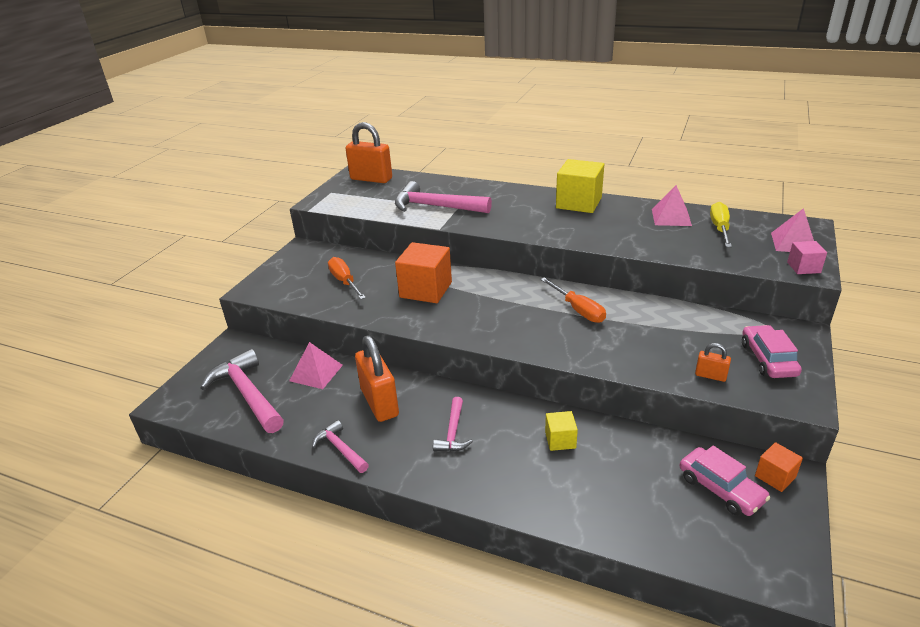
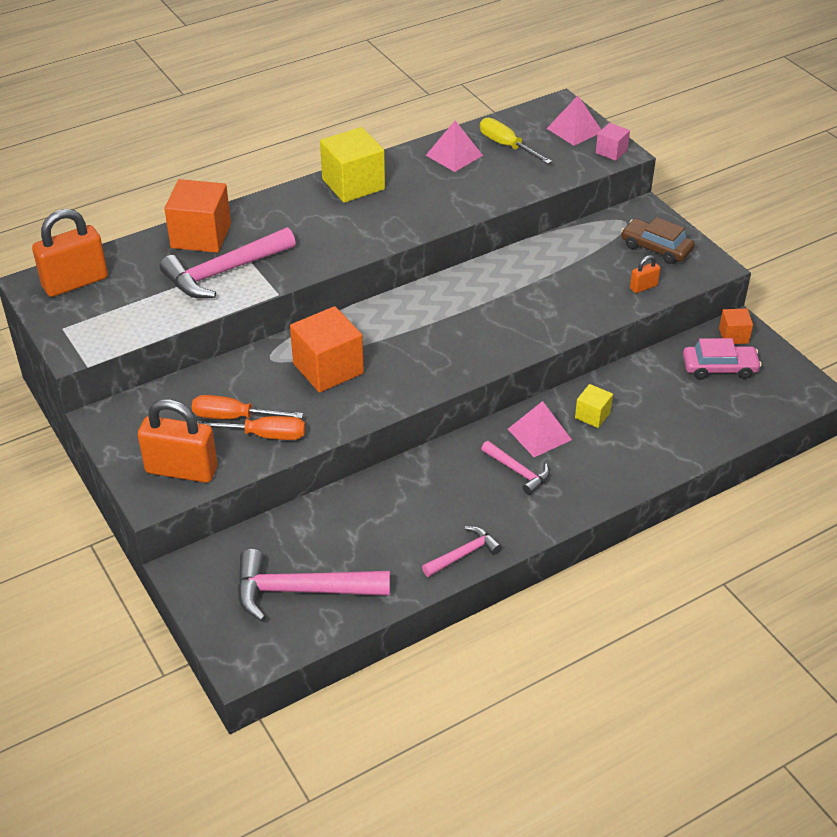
camera: 55 degrees left, 10 degrees up
(316, 373) = (325, 524): pink pyramid -> pink pyramid (539, 434)
(340, 449) = (463, 554): pink hammer -> pink hammer turned 150 degrees clockwise
(379, 403) = (426, 499): orange padlock -> orange padlock (181, 470)
(457, 188) = (201, 236): none -> orange cube
(578, 310) = (482, 297): orange screwdriver -> orange screwdriver (264, 435)
(768, 359) = (656, 248): pink car -> brown car

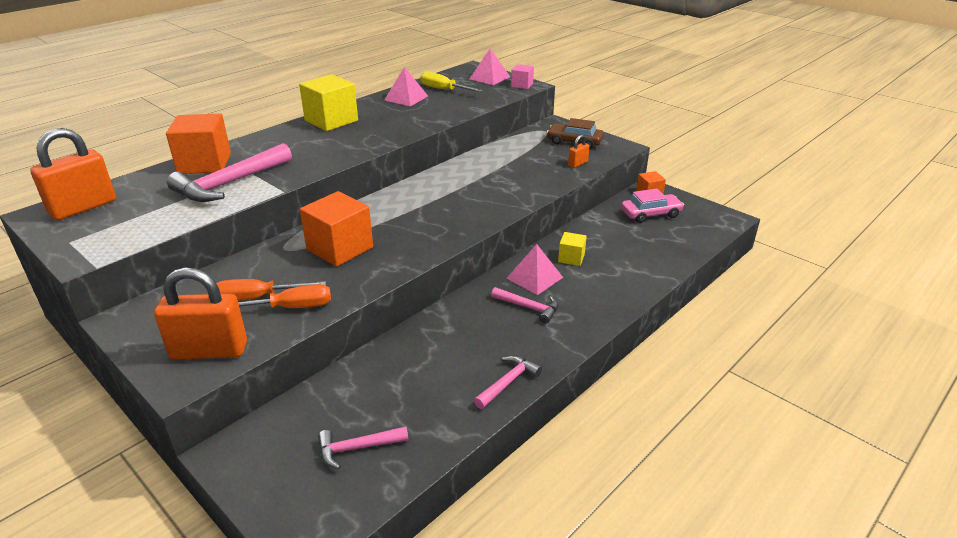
camera: 15 degrees left, 10 degrees down
(302, 590) = (357, 448): pink hammer -> pink hammer, size x0.54

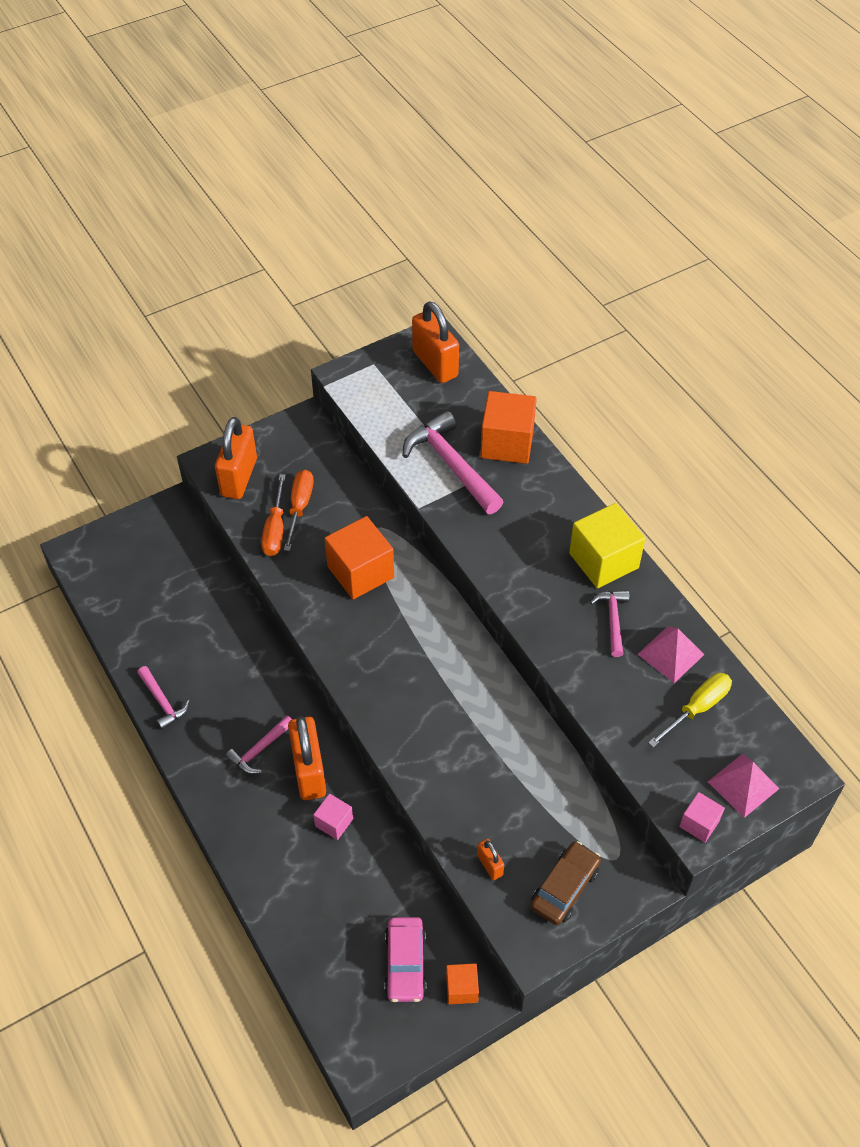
camera: 105 degrees right, 20 degrees up
(357, 448) = (139, 586): pink hammer -> pink hammer (613, 620)
(534, 278) = (309, 771): pink pyramid -> orange padlock
(571, 258) = (334, 822): yellow cube -> pink cube

